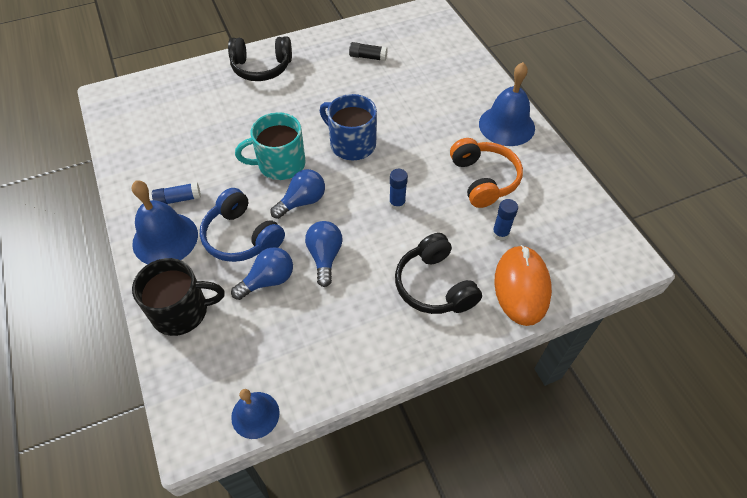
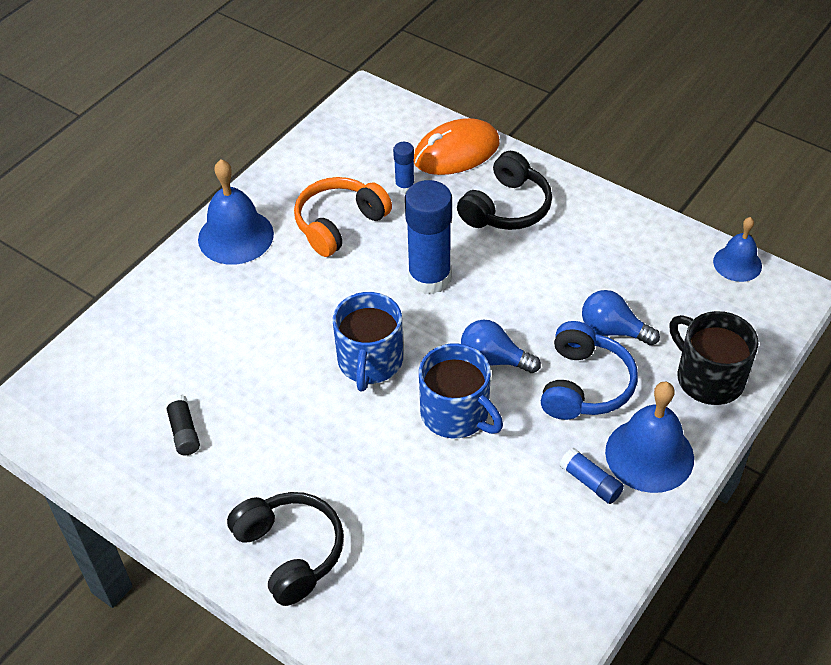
camera: 120 degrees left, 5 degrees down
(280, 164) = (456, 414): turquoise mug -> blue mug
(325, 257) = (546, 301): blue light bulb -> none
(397, 203) = (429, 278): blue glue stick -> blue glue stick, size x2.09

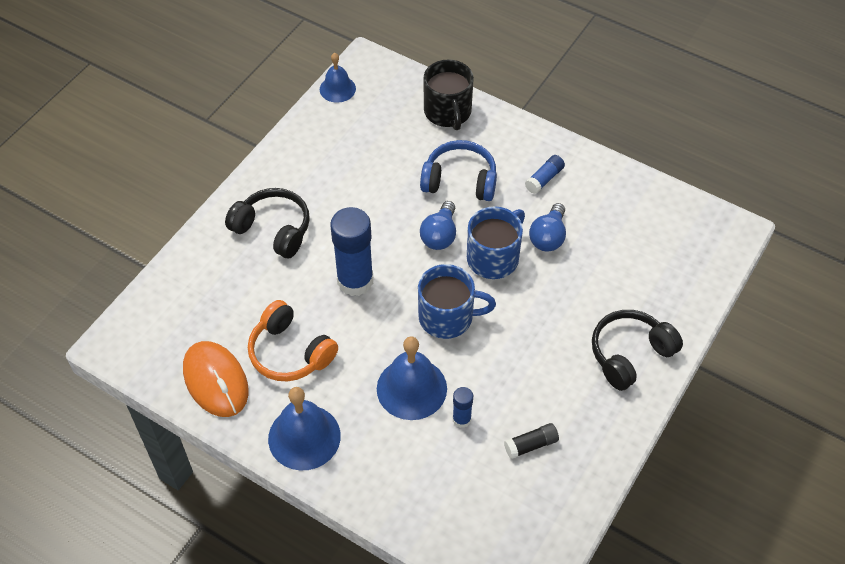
camera: 95 degrees left, 5 degrees up
(404, 186) = (243, 305): blue glue stick -> blue glue stick (461, 419)
(456, 152) = (200, 267): orange mouse -> orange mouse (216, 381)
(613, 330) = (406, 163): blue light bulb -> blue light bulb (548, 237)
(649, 455) = (517, 147): blue bell -> blue bell (411, 388)
(708, 378) = (448, 112): black mug -> black mug turned 60 degrees counterclockwise

